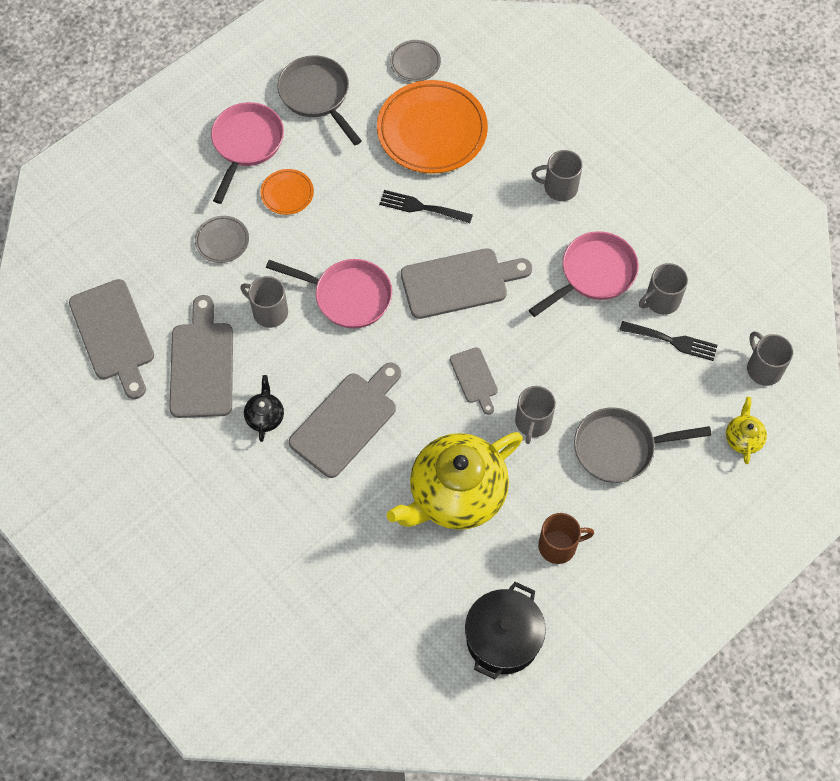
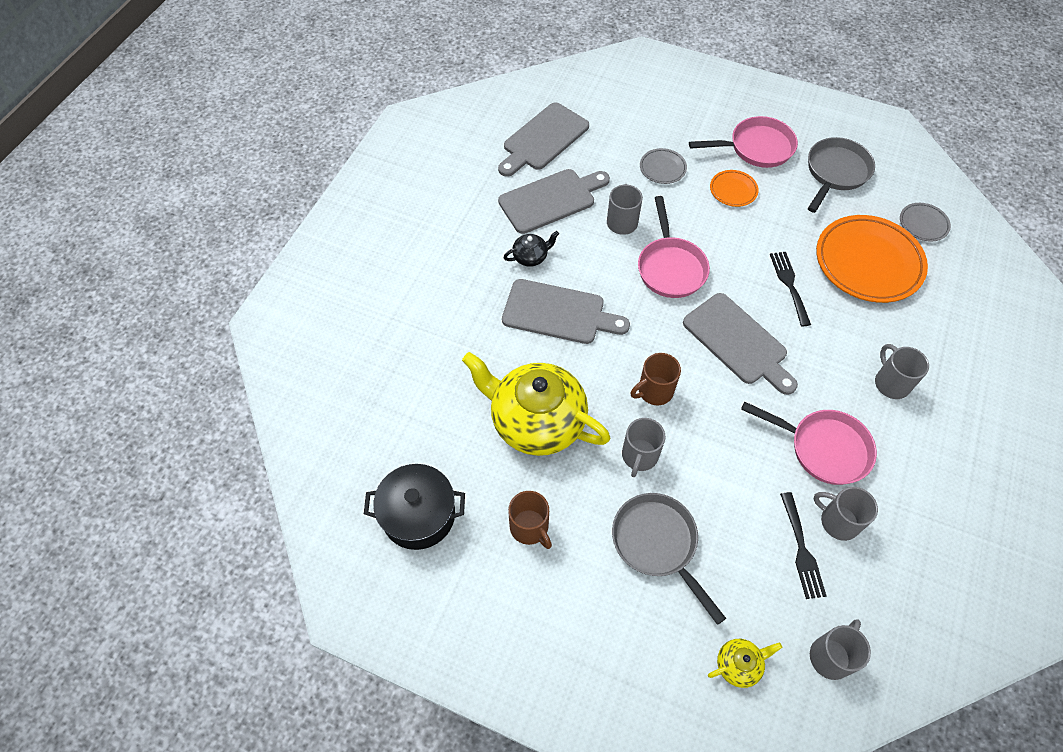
camera: 65 degrees right, 5 degrees down
(474, 378) = (654, 391): grey cutting board -> brown mug
(533, 422) = (639, 456): grey mug -> grey mug turned 60 degrees counterclockwise

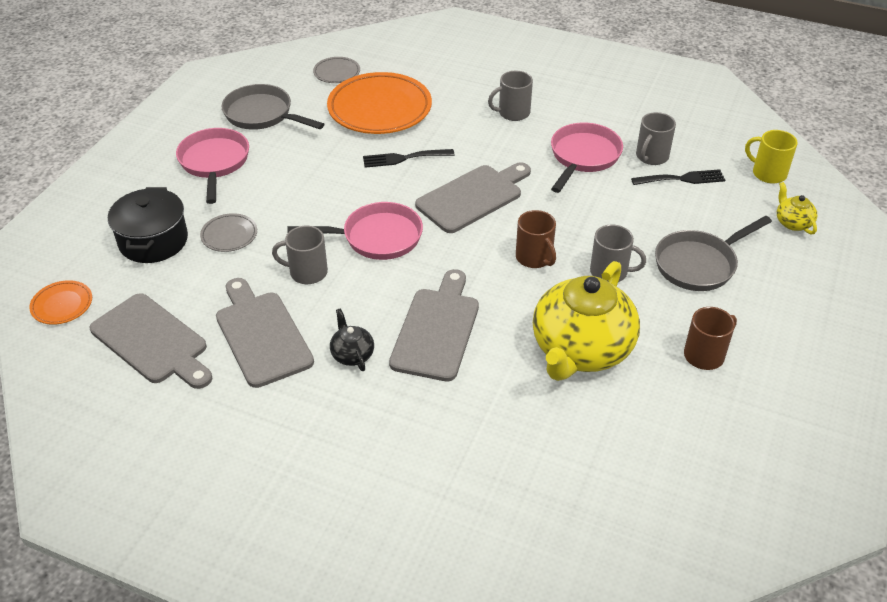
camera: 90 degrees left, 15 degrees down
(418, 515) = (713, 450): black pot -> black pot (153, 241)
(733, 190) = (274, 184): orange plate -> orange plate (62, 305)
(831, 656) = (768, 173): grey mug -> yellow mug

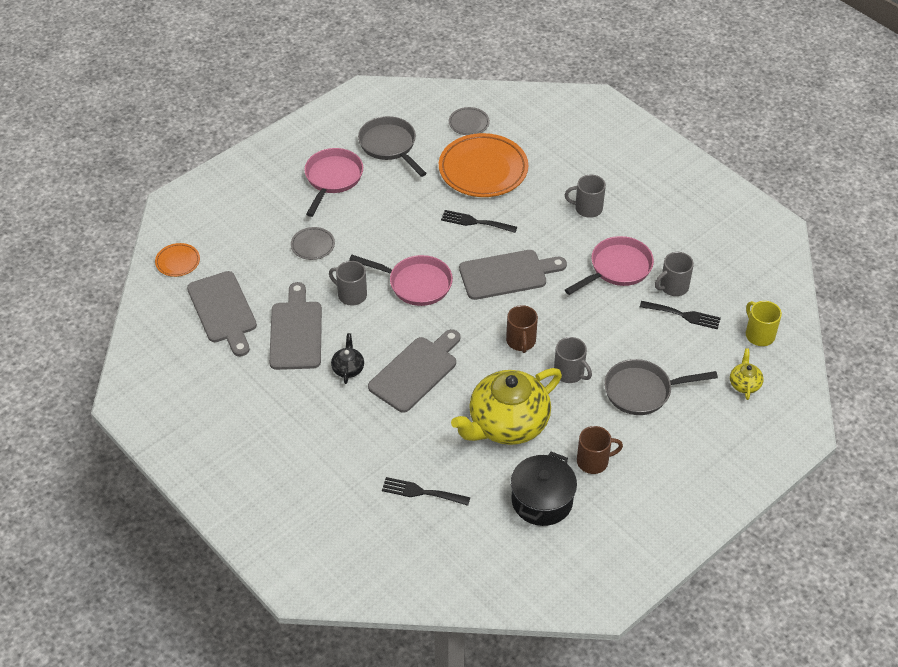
camera: 25 degrees right, 5 degrees up
(153, 241) = (259, 232): black pot -> black pot (542, 501)
(535, 467) = (421, 492): none -> black fork

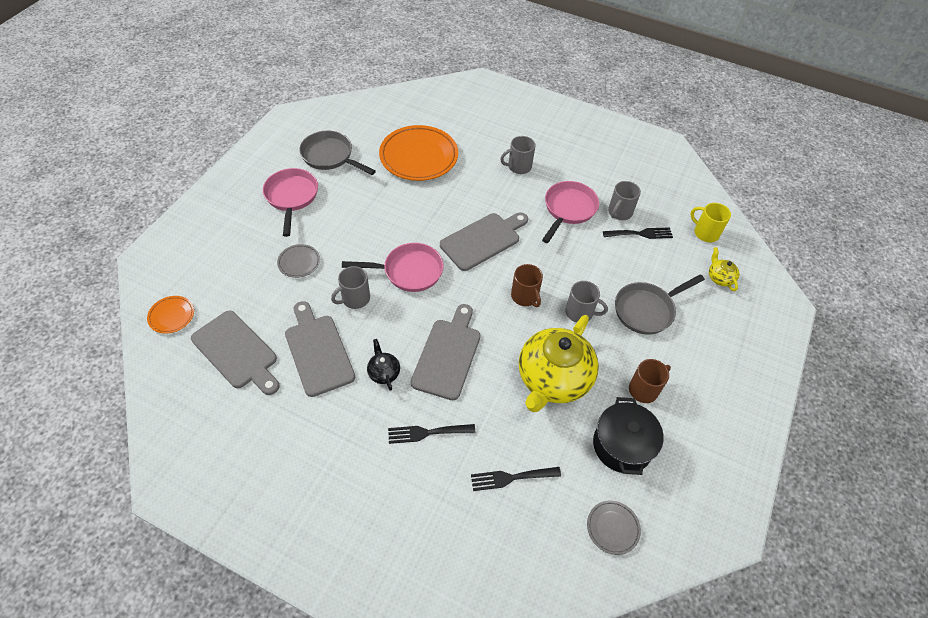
camera: 25 degrees left, 5 degrees up
(351, 295) = (355, 299): grey mug -> grey mug turned 45 degrees counterclockwise
(469, 123) = (388, 122): grey plate -> grey plate (612, 528)
(475, 222) = (434, 202): black fork -> black fork (427, 433)

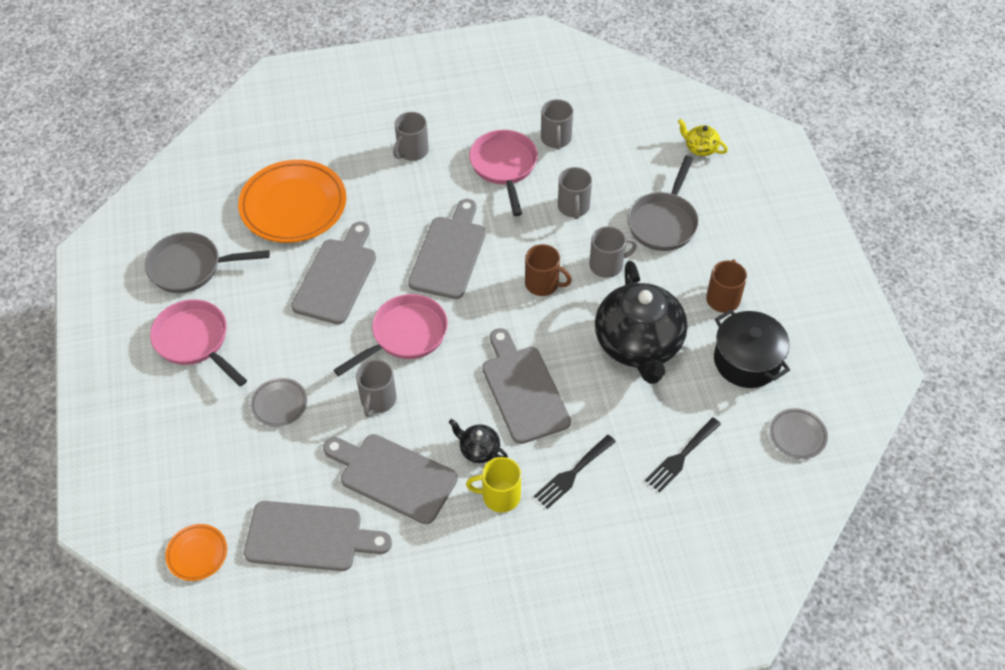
camera: 35 degrees left, 0 degrees up
(403, 211) = (337, 277): none -> grey cutting board
(553, 379) = (638, 344): yellow teapot -> black teapot
(591, 261) = (573, 207): none -> grey mug
(641, 234) = (594, 149): black fork -> none
(705, 233) = (651, 110): yellow mug -> yellow mug (499, 496)

